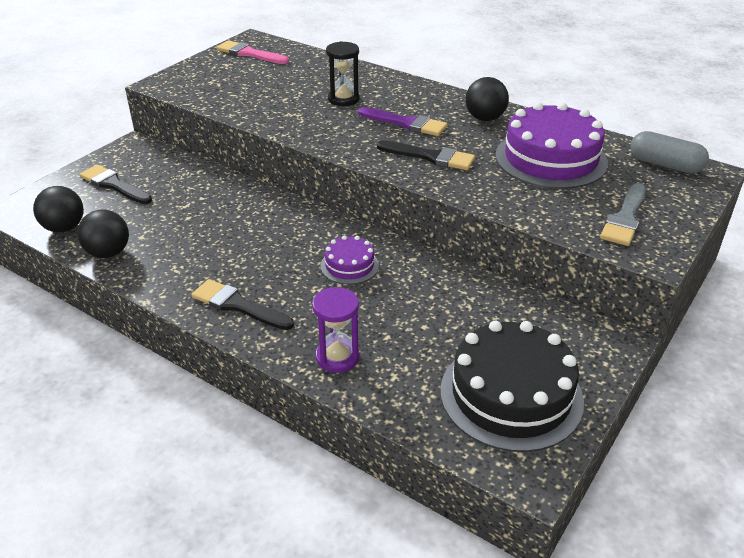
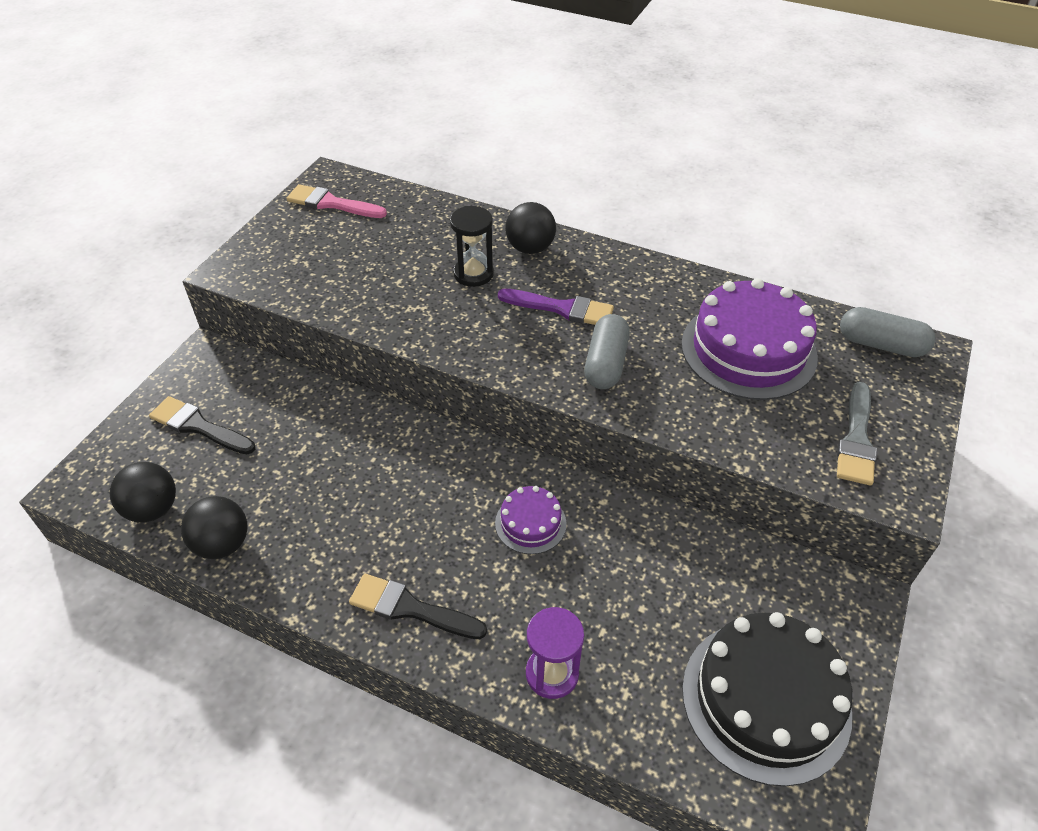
camera: 10 degrees left, 10 degrees up
(430, 157) = (605, 363): black brush -> grey capsule
(485, 118) = (654, 289): black ball -> black ball (530, 248)

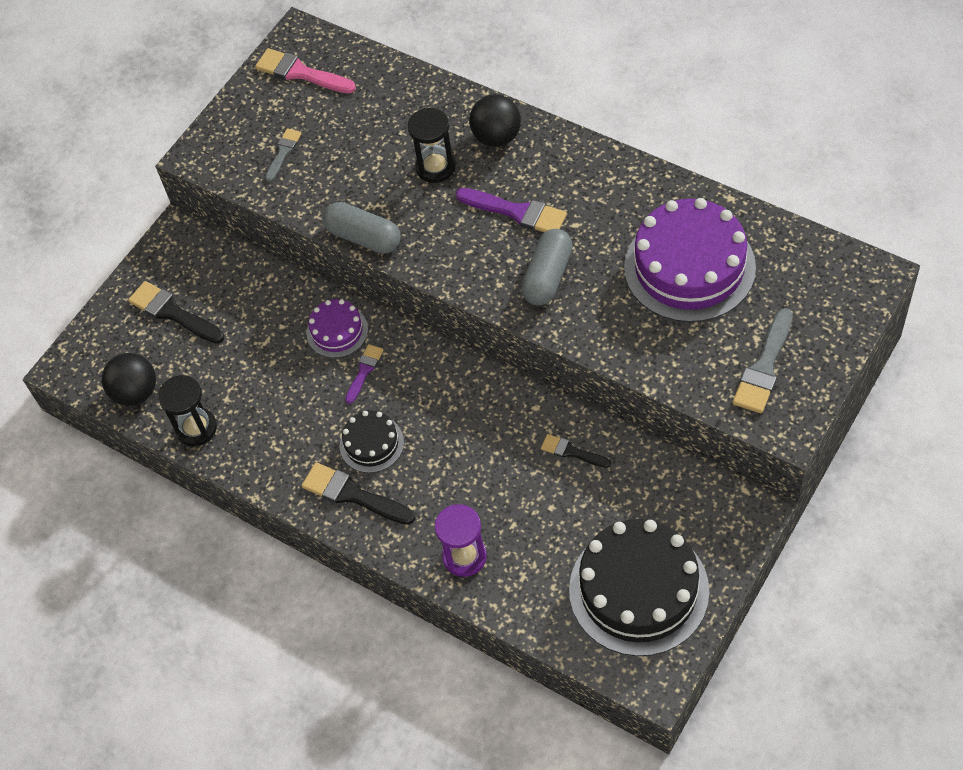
camera: 15 degrees right, 10 degrees up
(222, 544) = (196, 428): black ball -> black hourglass
(317, 266) = (283, 152): none -> grey brush
(412, 474) = (364, 371): none -> purple brush
(427, 549) = (371, 444): none -> black cake
(530, 523) = (466, 424): purple cake -> purple cake (337, 331)
(652, 545) = (572, 452): none -> black brush
(881, 345) = (823, 267): grey capsule -> grey capsule (364, 237)

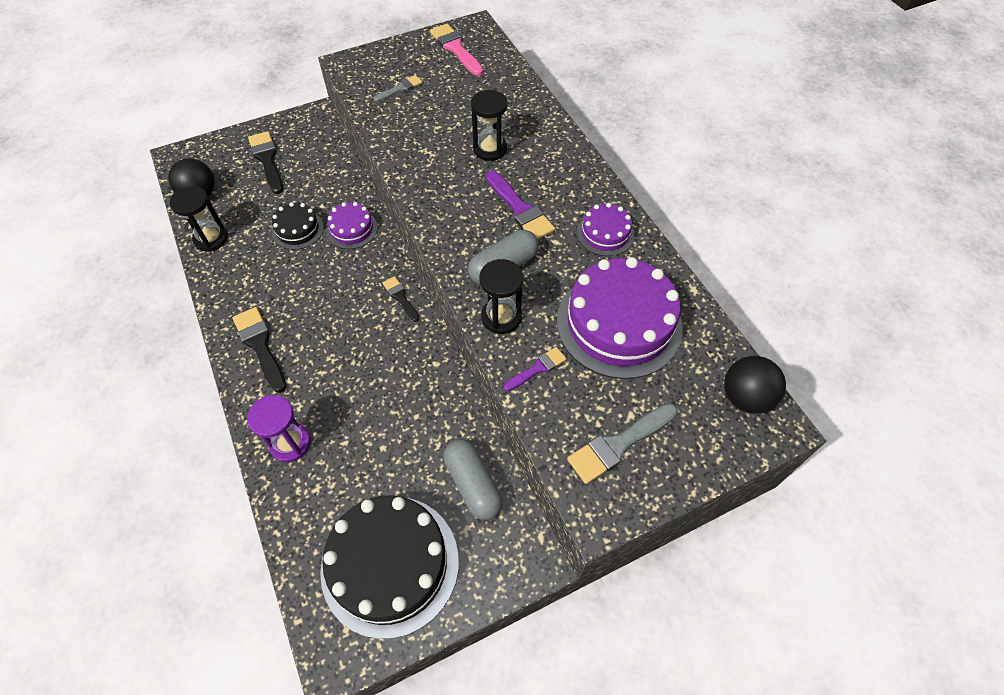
camera: 25 degrees right, 0 degrees up
(364, 237) = (401, 168): grey capsule -> grey capsule (473, 484)
(364, 371) = (345, 265): purple brush -> purple brush (537, 368)
(371, 444) = (304, 318): black cake -> black cake (297, 229)
(497, 137) = (549, 152): black ball -> black ball (745, 397)
(572, 452) = (433, 414): black brush -> black brush (400, 297)
(583, 323) = (501, 317): none -> black hourglass
(614, 190) = (605, 233): none -> purple cake

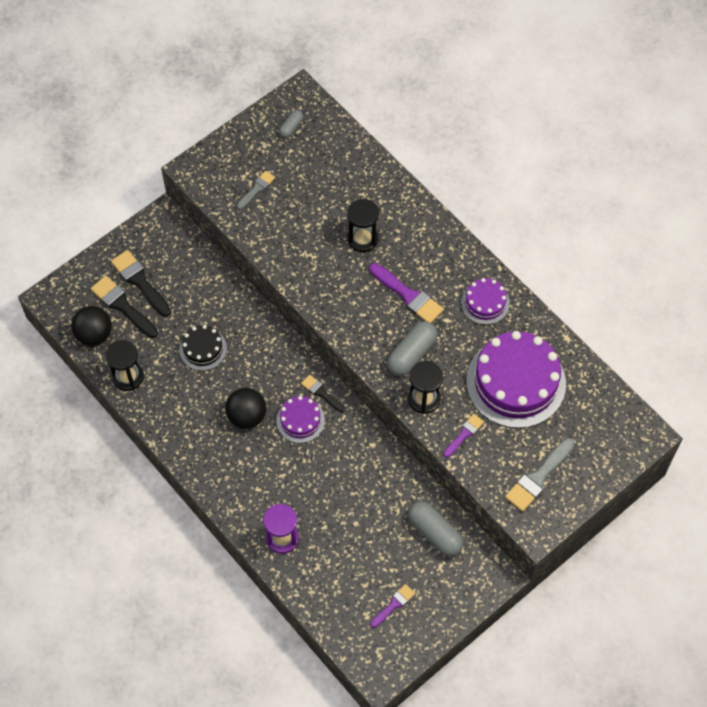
camera: 15 degrees left, 5 degrees up
(260, 345) = (220, 465): black brush -> black brush (122, 305)
(352, 229) = (252, 337): purple cake -> purple cake (300, 420)
(390, 564) = (393, 605): black cake -> purple brush
(455, 48) = (291, 127): pink brush -> grey capsule
(745, 397) = (621, 419): black ball -> black ball (247, 416)

